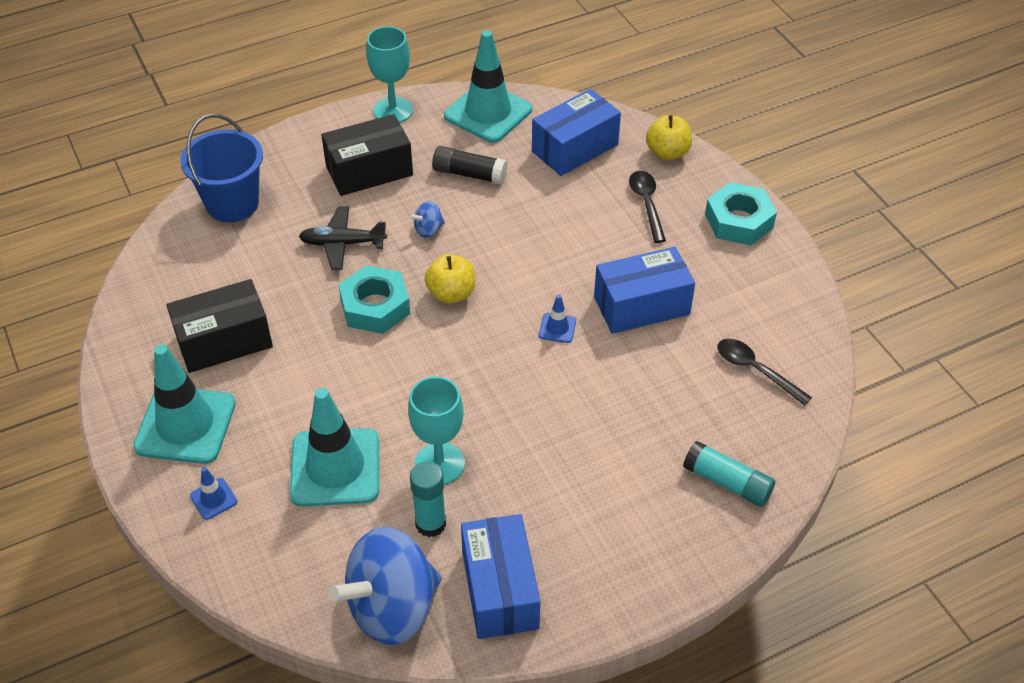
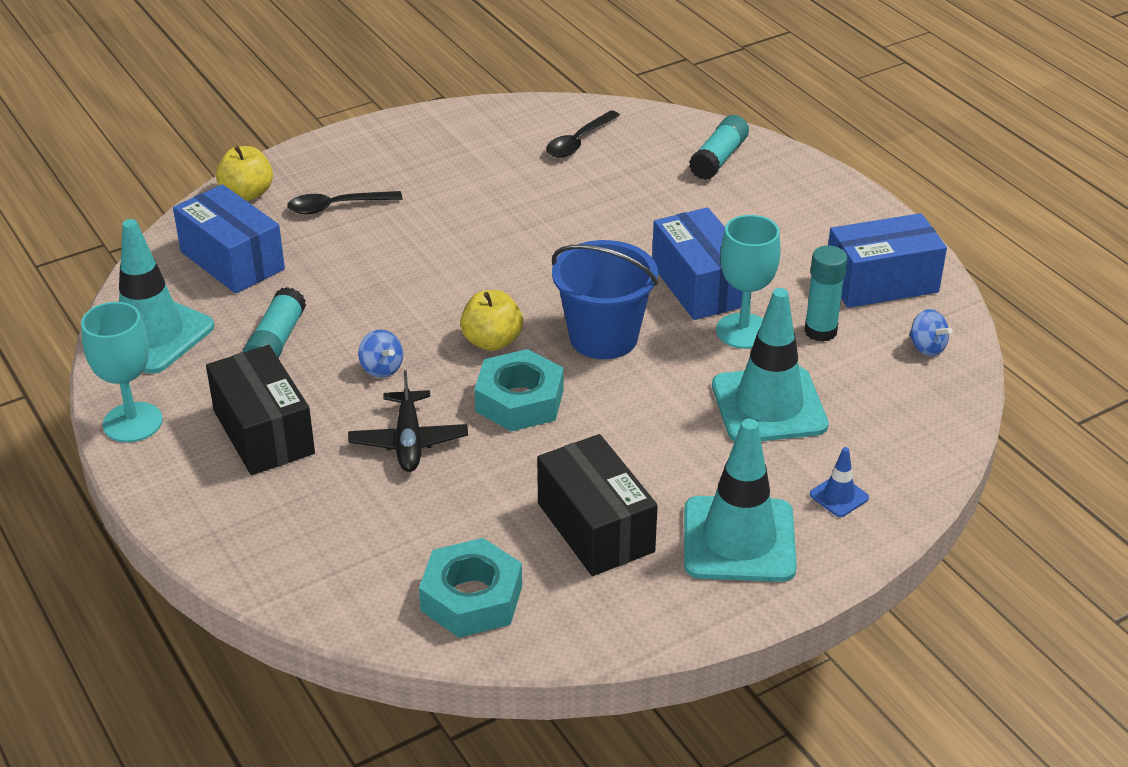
camera: 95 degrees left, 10 degrees down
(232, 203) = (328, 563): blue bucket -> blue bucket (603, 337)
(392, 608) = (927, 347): blue spinning top -> blue spinning top, size x0.40
(469, 174) = (276, 342): black glue stick -> turquoise glue stick
(557, 328) = (538, 262): blue traffic cone -> none
(641, 306) = (498, 208): blue box -> blue box (699, 285)
(739, 221) = (365, 148): turquoise nut -> turquoise nut (471, 598)

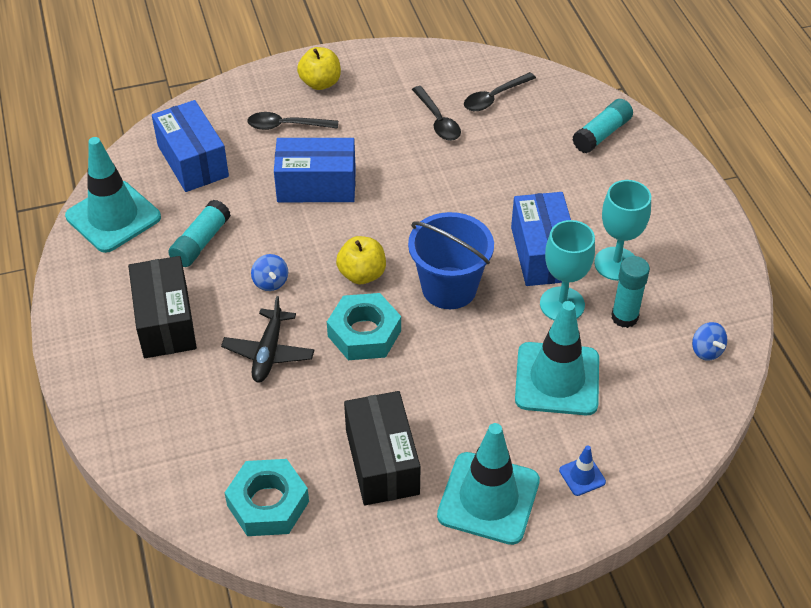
camera: 15 degrees right, 10 degrees up
(132, 422) = (75, 293): turquoise goblet -> turquoise goblet (616, 264)
(247, 193) = (223, 101): yellow apple -> yellow apple (320, 83)
(520, 174) = (438, 120): none -> black spoon
(881, 282) = (692, 280): blue box -> blue box (316, 185)

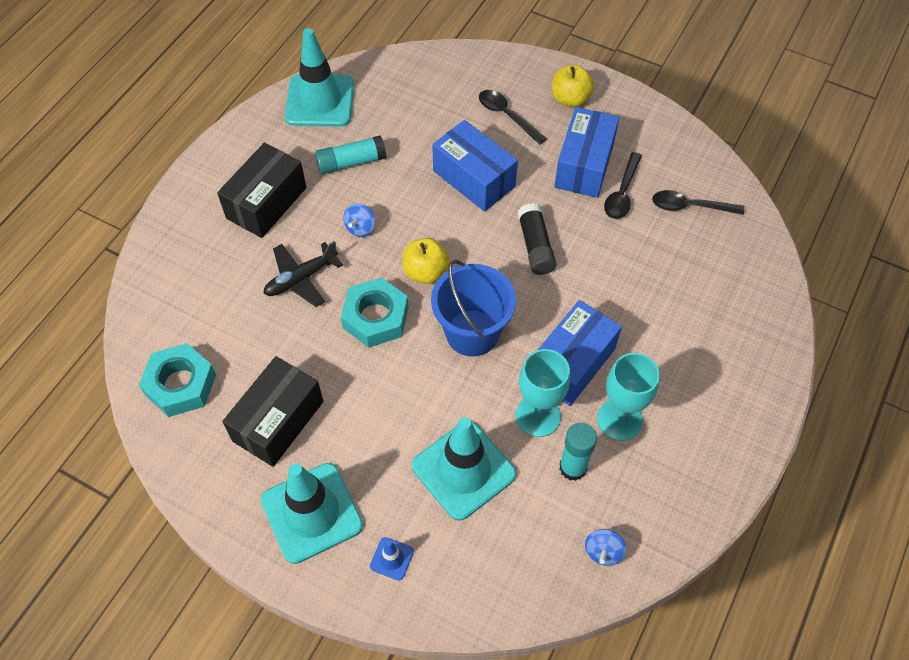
camera: 45 degrees right, 10 degrees up
(193, 161) = (414, 97): blue box -> blue box (584, 165)
(421, 198) = (535, 246): none -> black glue stick
(602, 134) = (742, 303): turquoise glue stick -> none

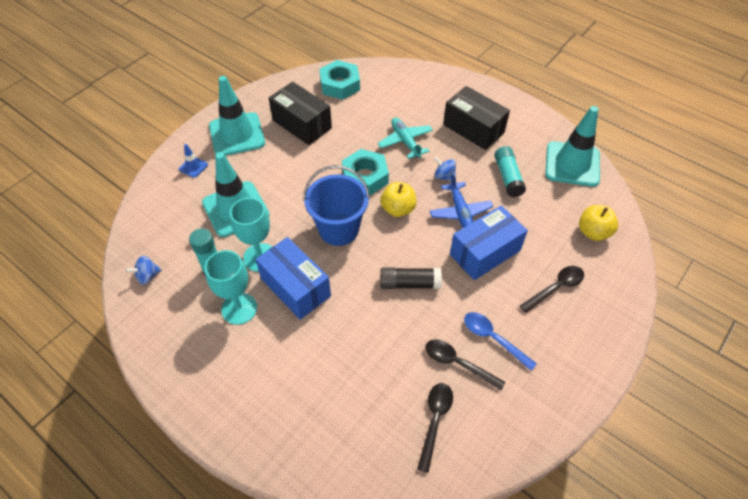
camera: 100 degrees right, 5 degrees down
(301, 279) = (405, 142): black plane -> turquoise plane
(417, 206) = (460, 212): none -> blue plane
(570, 99) = (577, 344): yellow apple -> yellow apple (593, 232)
(584, 165) = (493, 338): blue box -> blue spoon
(603, 552) = (147, 276): blue spinning top -> blue spinning top turned 60 degrees counterclockwise

